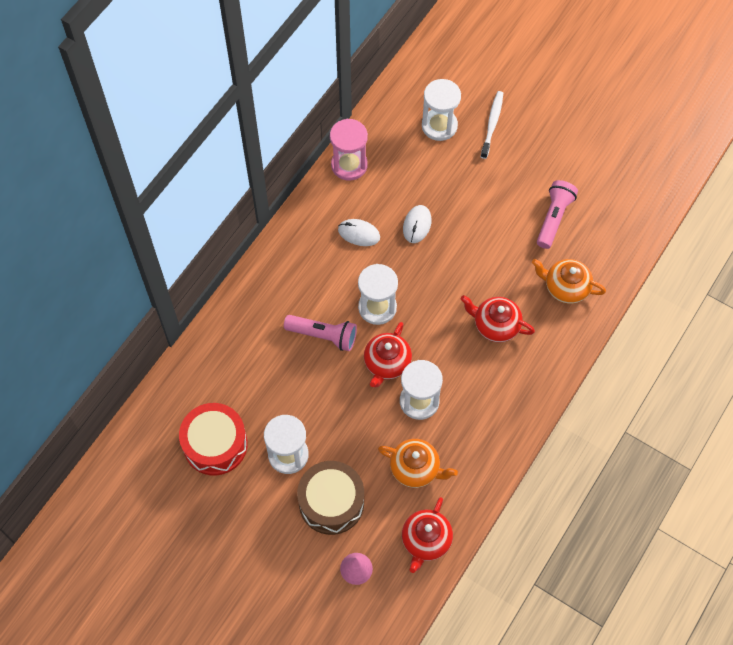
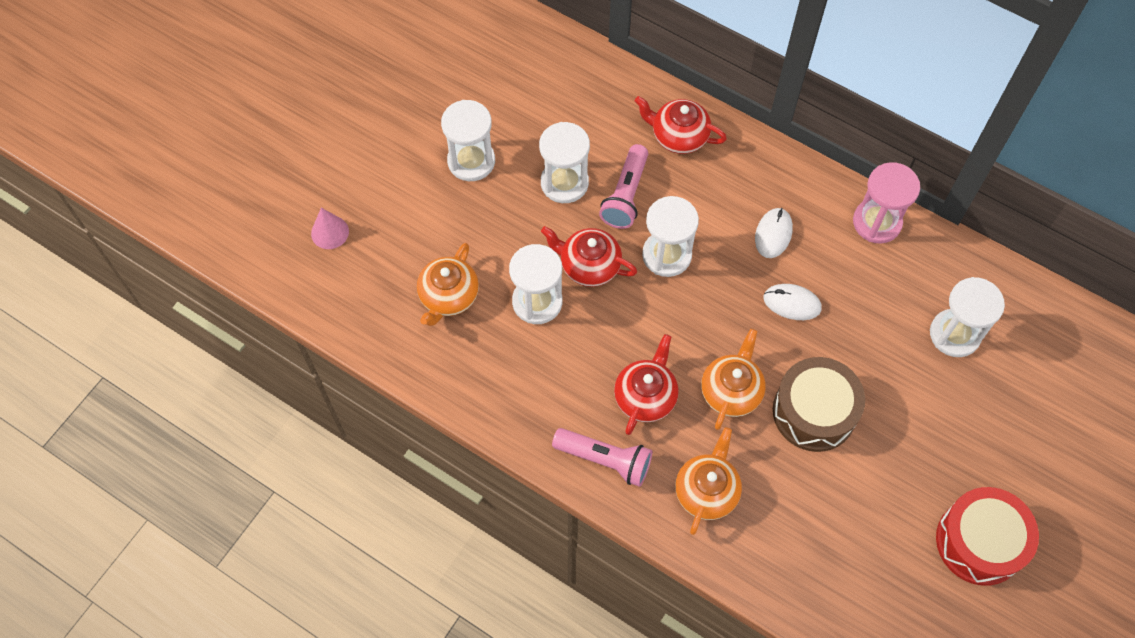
camera: 90 degrees right, 0 degrees up
(215, 444) = (486, 89): red drum -> red drum (979, 542)
(311, 381) = (564, 183): none -> white hourglass
(331, 502) = (410, 206): brown drum -> brown drum (814, 412)
(426, 540) = (357, 306): red teapot -> red teapot (678, 136)
(489, 268) = (731, 391): none -> orange teapot
(492, 124) = (967, 404): white toothbrush -> none
(553, 218) = (817, 481): pink flashlight -> pink flashlight (605, 460)

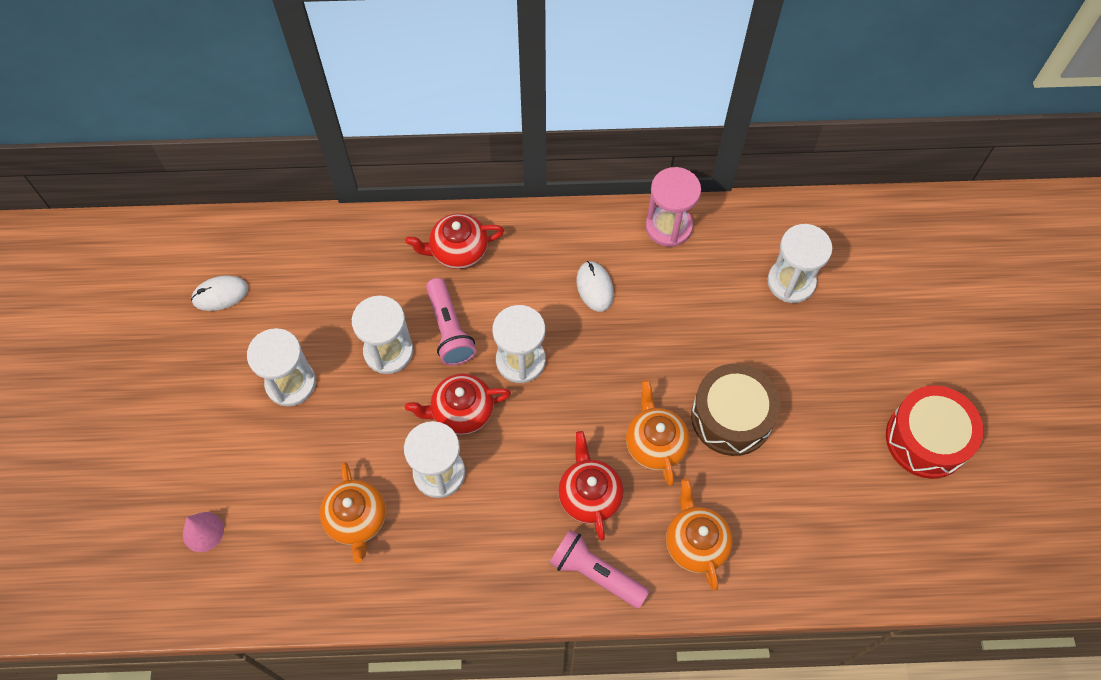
camera: 35 degrees left, 0 degrees up
(605, 460) = (595, 573): pink flashlight -> pink flashlight turned 135 degrees counterclockwise
(792, 303) = (650, 337): white mouse -> white mouse (220, 294)

